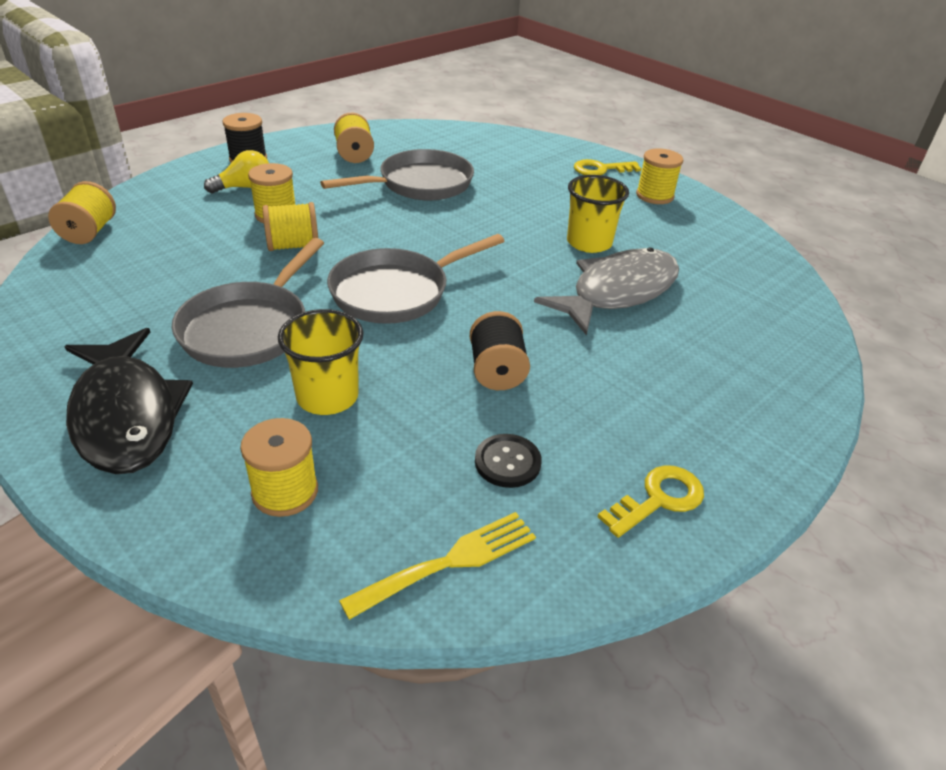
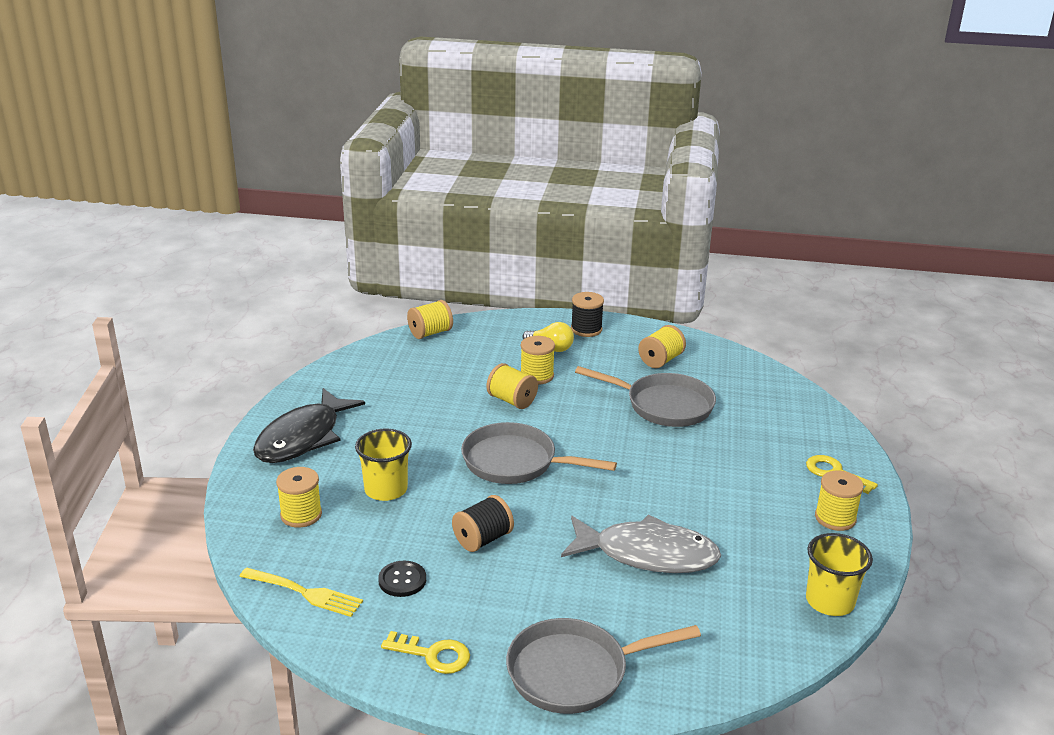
camera: 55 degrees right, 10 degrees down
(249, 328) = (412, 432): grey pan -> grey pan (574, 672)
(589, 243) = (699, 514): yellow cup -> yellow cup (830, 601)

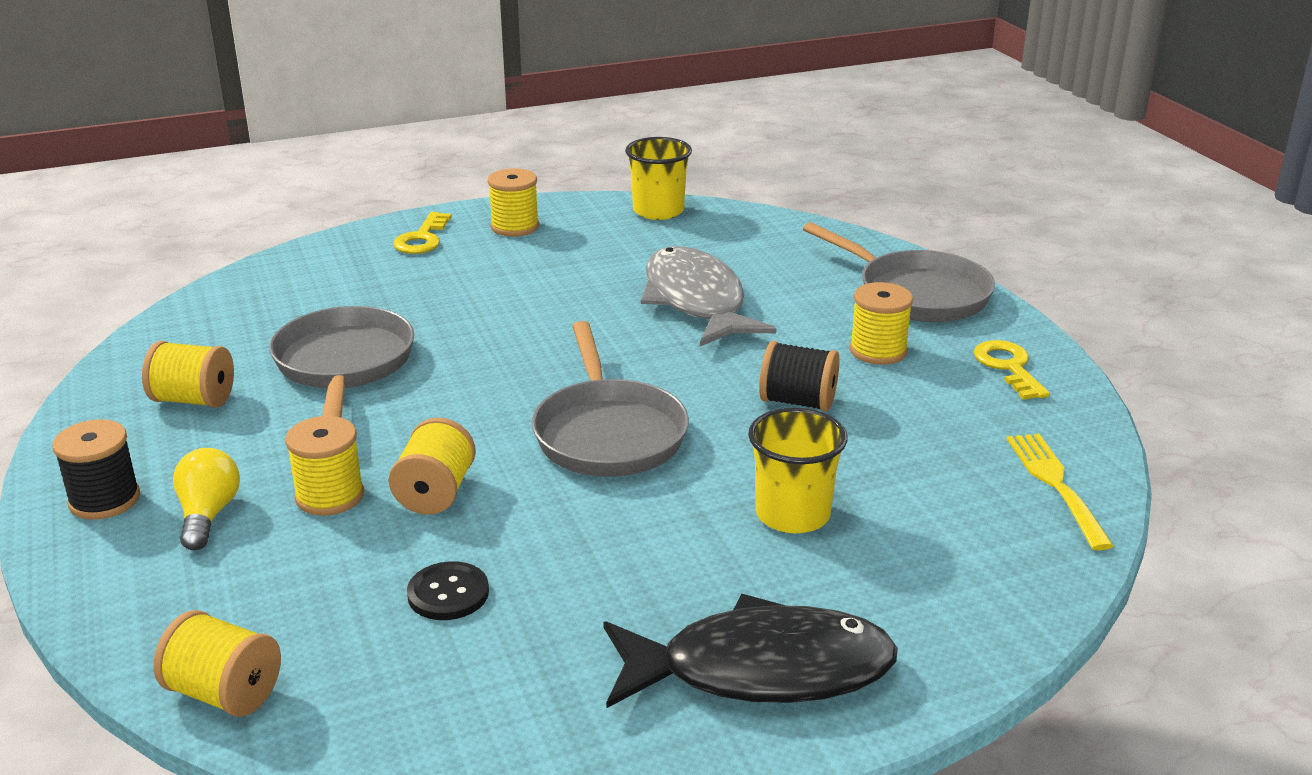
camera: 120 degrees left, 0 degrees up
(301, 515) = (938, 563): yellow spool -> yellow spool (878, 351)
(402, 580) = (938, 427): black button -> black button (448, 593)

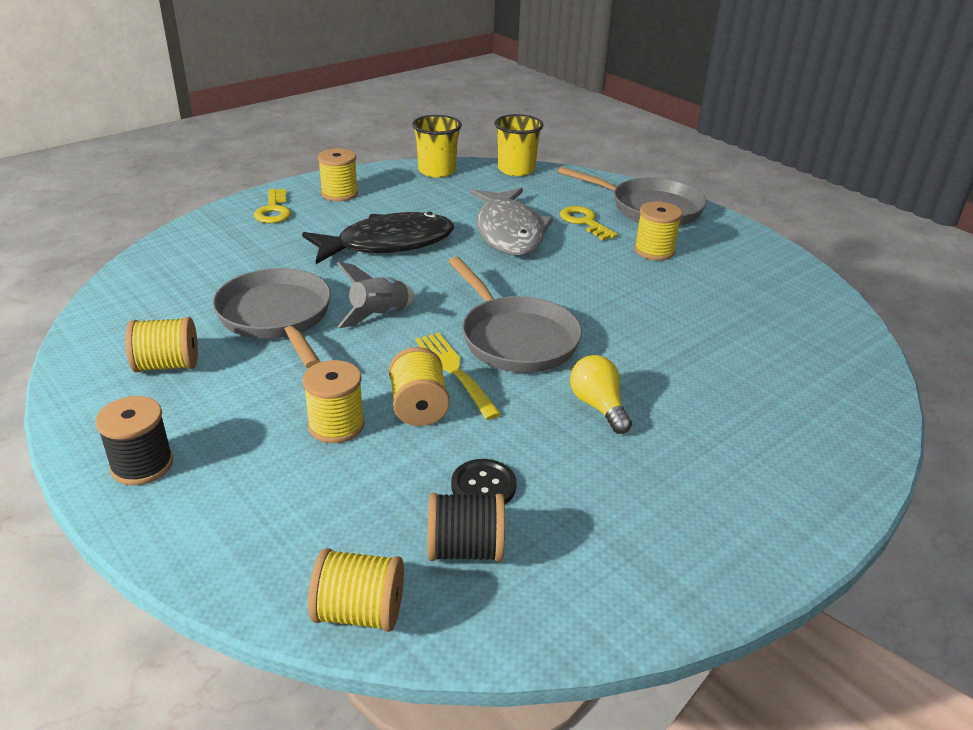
camera: 20 degrees left, 5 degrees up
(208, 515) = (244, 460): yellow light bulb -> yellow light bulb (598, 406)
(462, 381) = (379, 316): none -> grey rocket
(696, 301) = (509, 232): grey fish -> grey fish turned 150 degrees counterclockwise
(761, 670) = (745, 495): black fish -> black fish (388, 244)
(792, 514) = (683, 376): yellow cup -> yellow cup (516, 170)
(797, 402) = (628, 294): black spool -> black spool (465, 549)
(1008, 367) = (742, 250): yellow key -> yellow key (584, 222)
(1056, 485) = (828, 325): yellow fork -> yellow fork (455, 371)

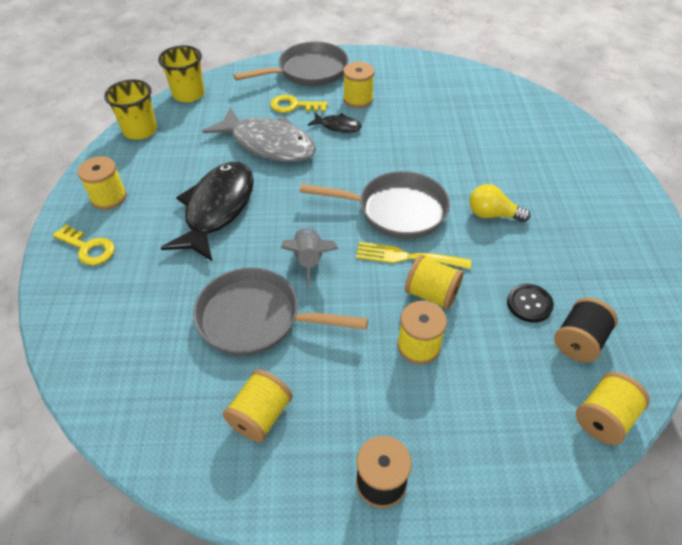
camera: 50 degrees left, 15 degrees up
(593, 256) = (338, 126): none -> black fish

